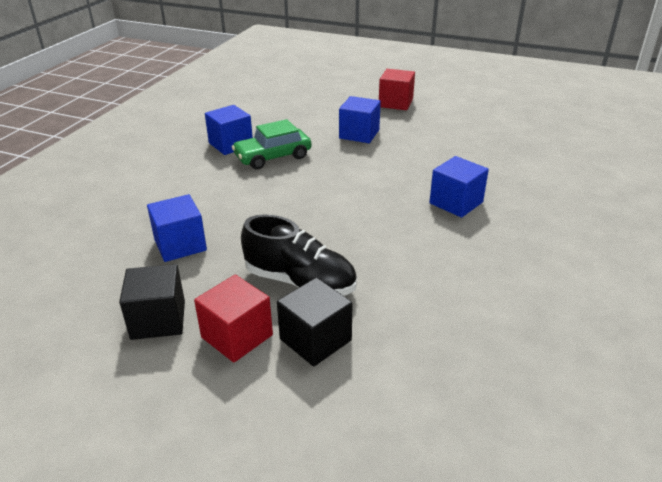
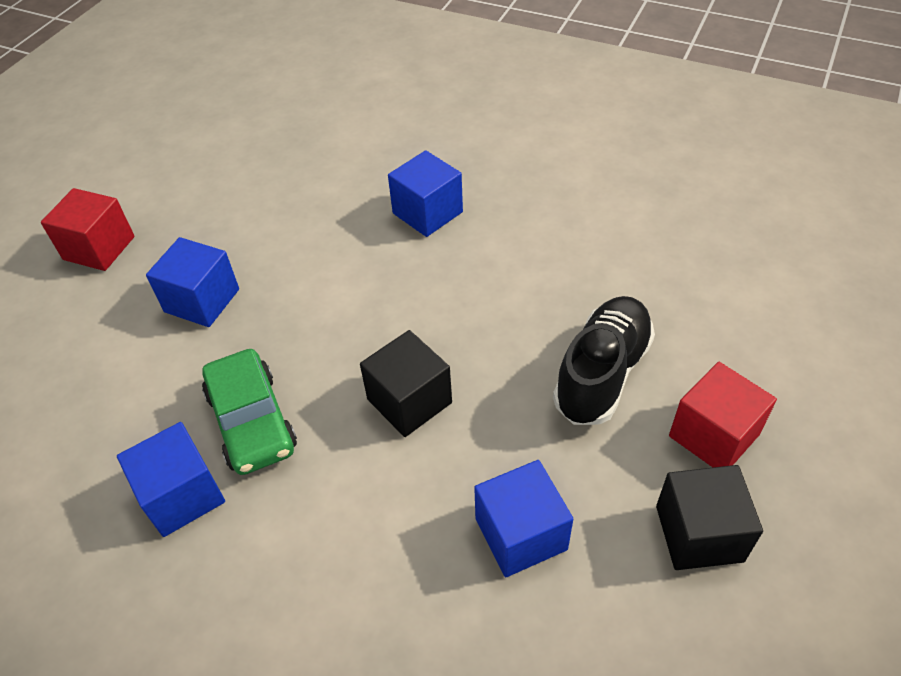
camera: 85 degrees left, 15 degrees up
(315, 339) = (705, 357): black cube -> black cube (409, 401)

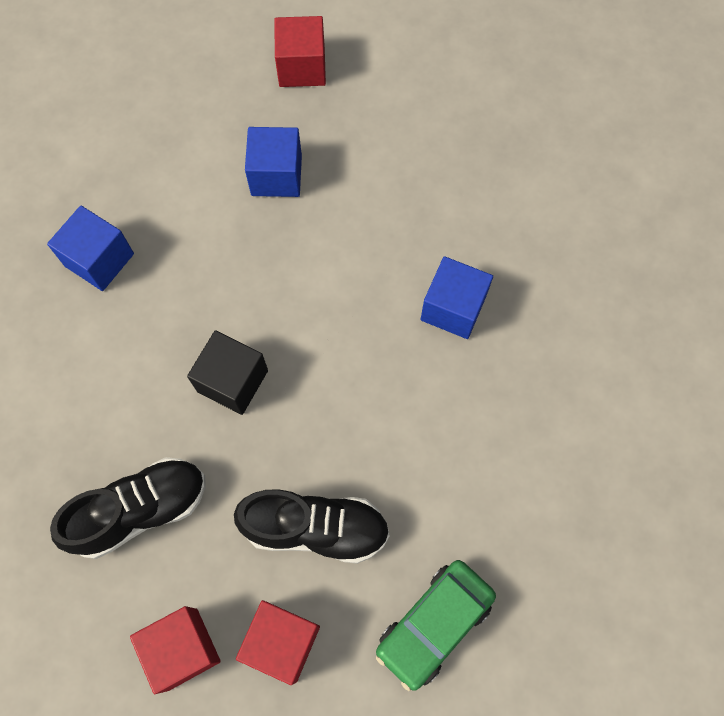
camera: 65 degrees right, 20 degrees up
(252, 421) = (175, 274): green car -> green car (434, 624)
(521, 534) = (140, 510): blue cube -> black shoe
(699, 533) = (182, 649): black cube -> red cube

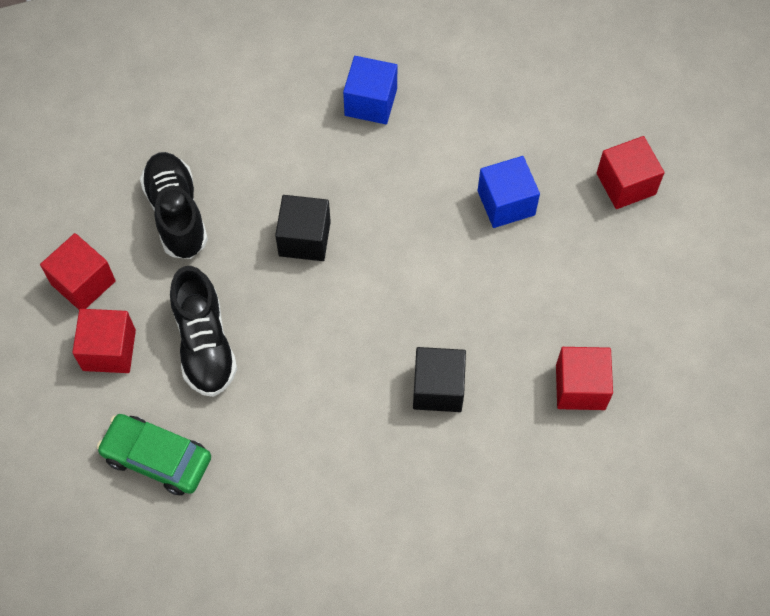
camera: 70 degrees right, 5 degrees down
(140, 510) = (176, 213): black shoe -> black shoe turned 150 degrees counterclockwise
(453, 308) = (438, 388): blue cube -> black cube
(496, 183) = (580, 387): none -> red cube

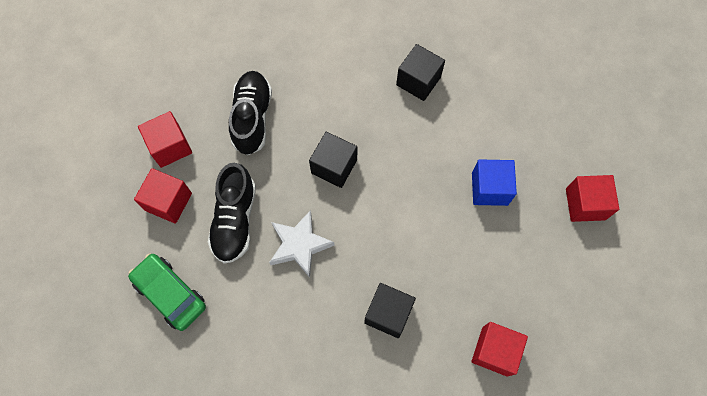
camera: 20 degrees right, 5 degrees up
(298, 346) = (299, 245): none -> white star
(370, 102) = (418, 81): blue cube -> black cube

